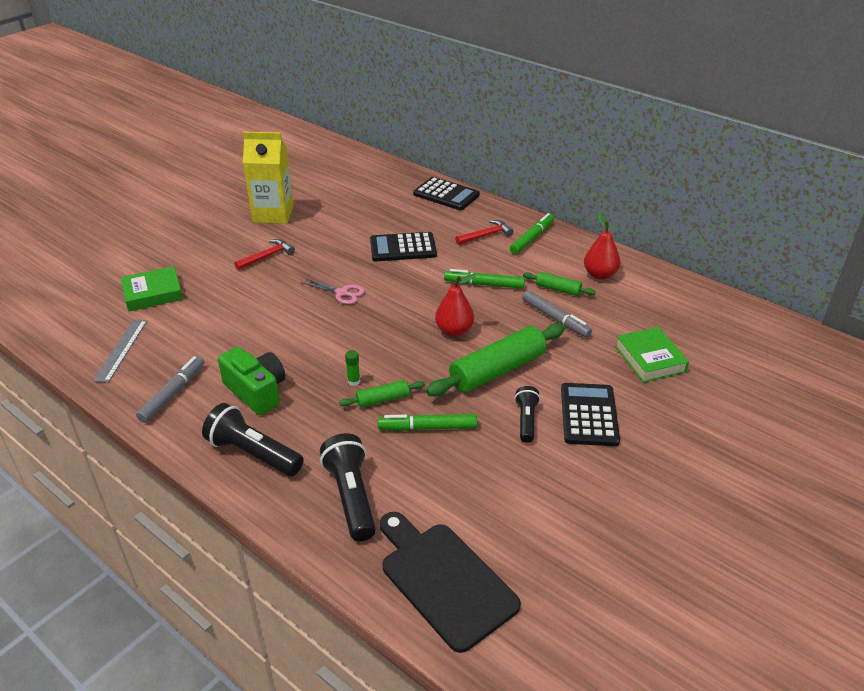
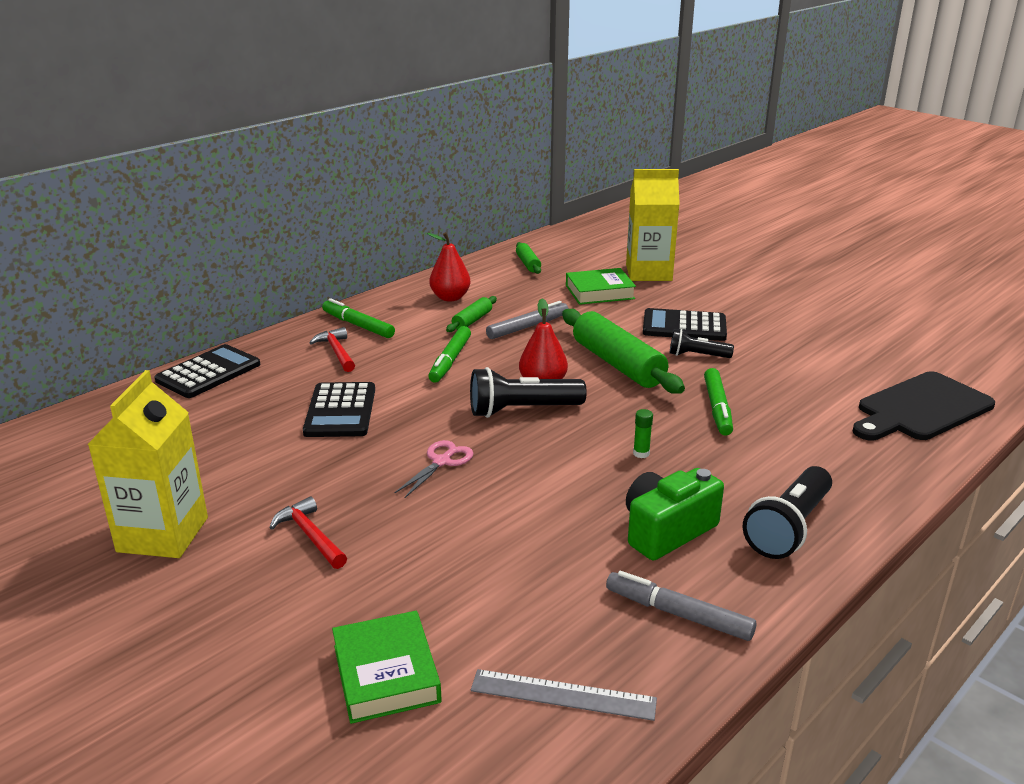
camera: 85 degrees left, 10 degrees down
(351, 497) = (836, 457): black flashlight -> black flashlight (522, 410)
(383, 399) = (673, 434): green rolling pin -> green rolling pin (528, 264)
(718, 394) = (648, 273): none -> yellow carton

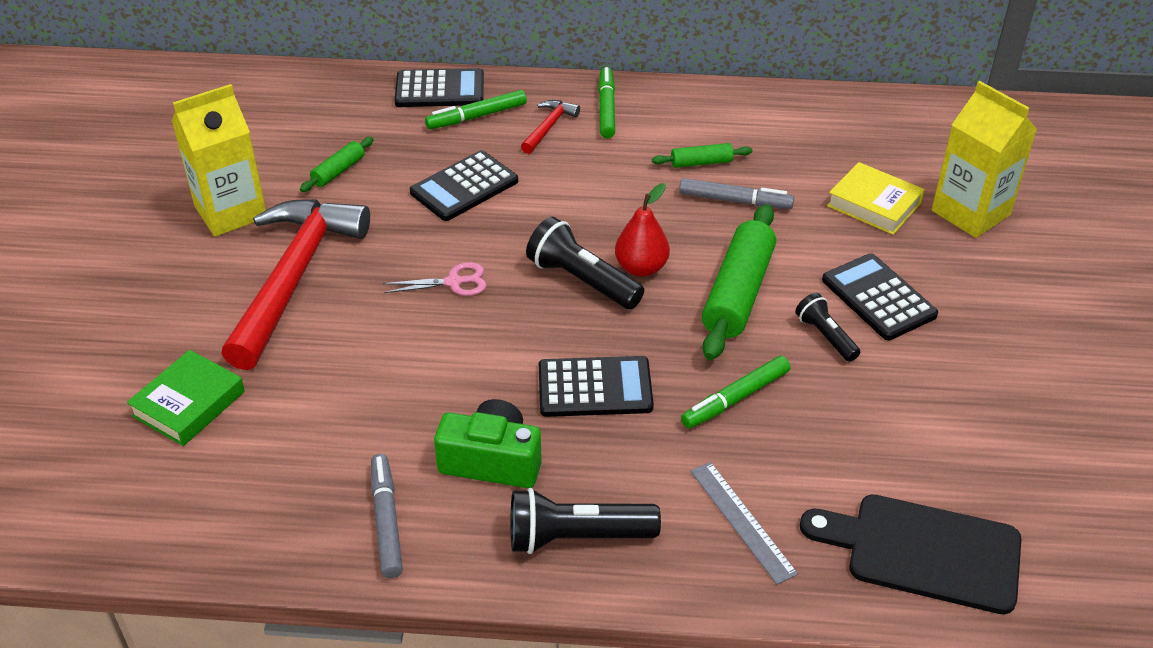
camera: 50 degrees right, 15 degrees up
(310, 535) = (294, 277): red hammer -> red hammer, size x2.39
(450, 298) = (727, 124): red pear -> none
(450, 360) = (614, 193): green marker -> green marker (477, 117)
(528, 264) = (868, 127): green rolling pin -> green rolling pin (338, 171)
(563, 695) = (240, 502): grey ruler -> grey ruler (742, 521)
(599, 292) = (874, 204): green book -> yellow book
(641, 453) = (595, 388): green glue stick -> black calculator

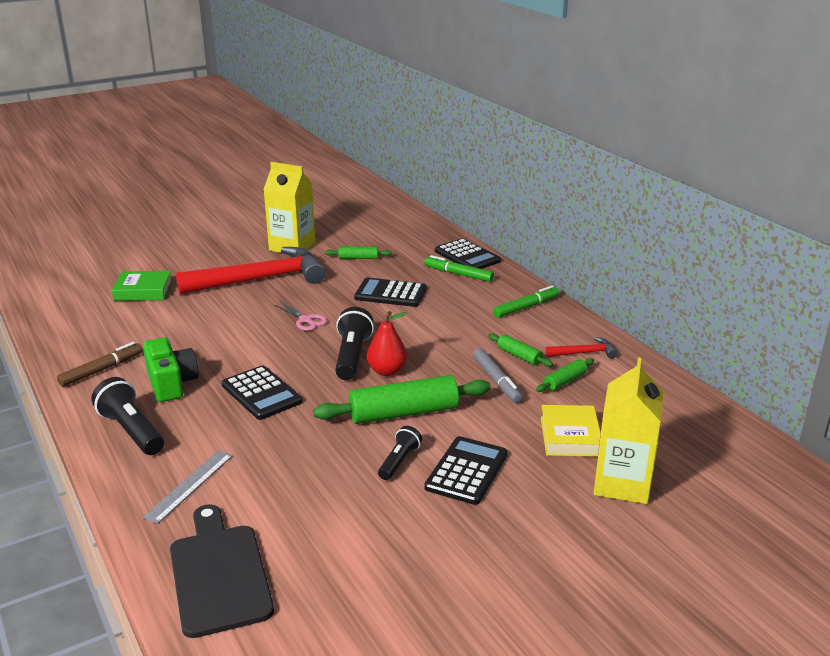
camera: 55 degrees right, 15 degrees down
(386, 521) = (102, 370): grey marker -> brown marker
(549, 127) = (481, 297): red hammer -> red hammer (584, 353)
(735, 399) = (300, 446): green marker -> none
(777, 158) = (565, 381): none -> green rolling pin

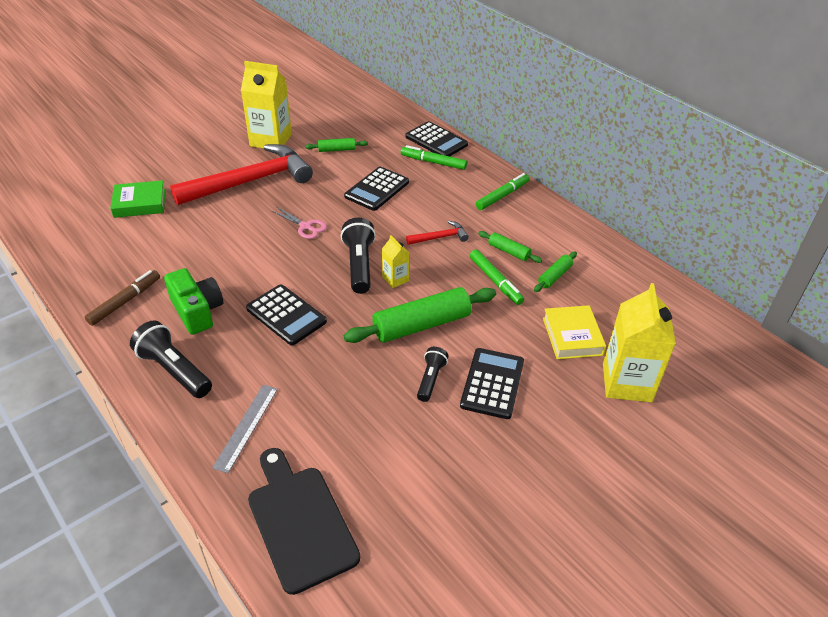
camera: 10 degrees left, 15 degrees up
(387, 371) = (395, 279): red pear -> yellow carton
(390, 293) = (377, 189): black calculator -> black calculator turned 60 degrees counterclockwise
(497, 381) = (495, 281): grey marker -> green marker
(584, 353) = (564, 243): red hammer -> red hammer (440, 237)

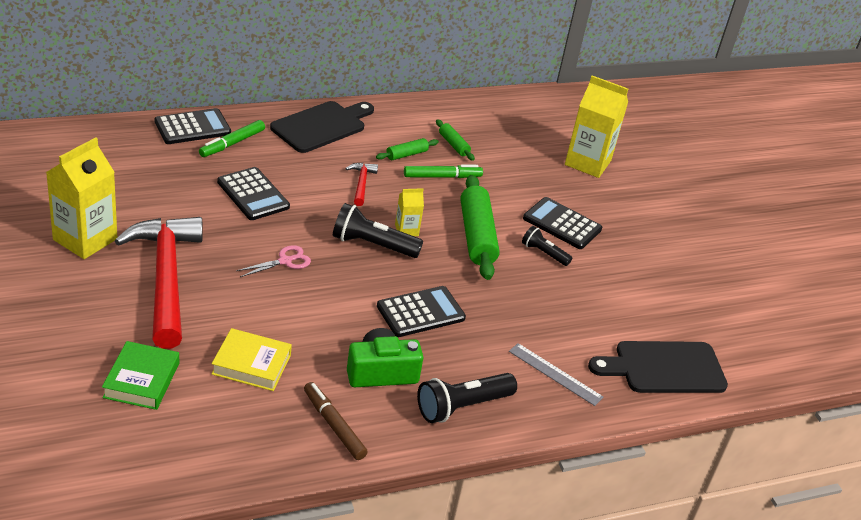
camera: 75 degrees left, 5 degrees down
(337, 150) = (151, 197): green rolling pin -> none
(502, 196) = (322, 126): green marker -> black cutting board
(572, 336) = (529, 166): yellow book -> yellow book (251, 364)

